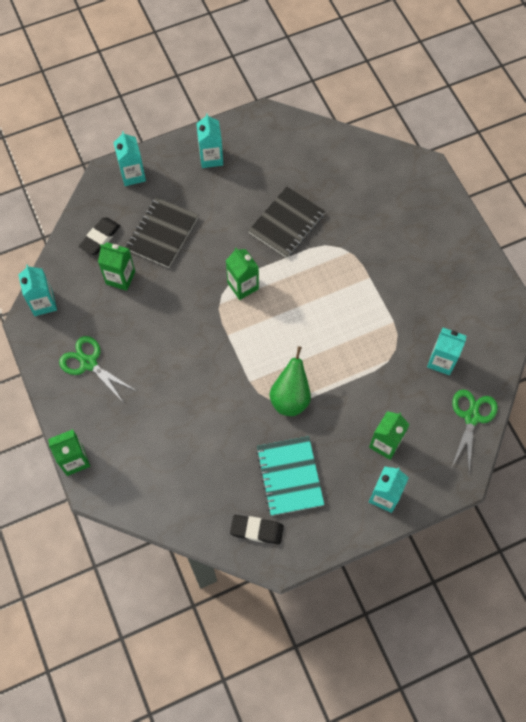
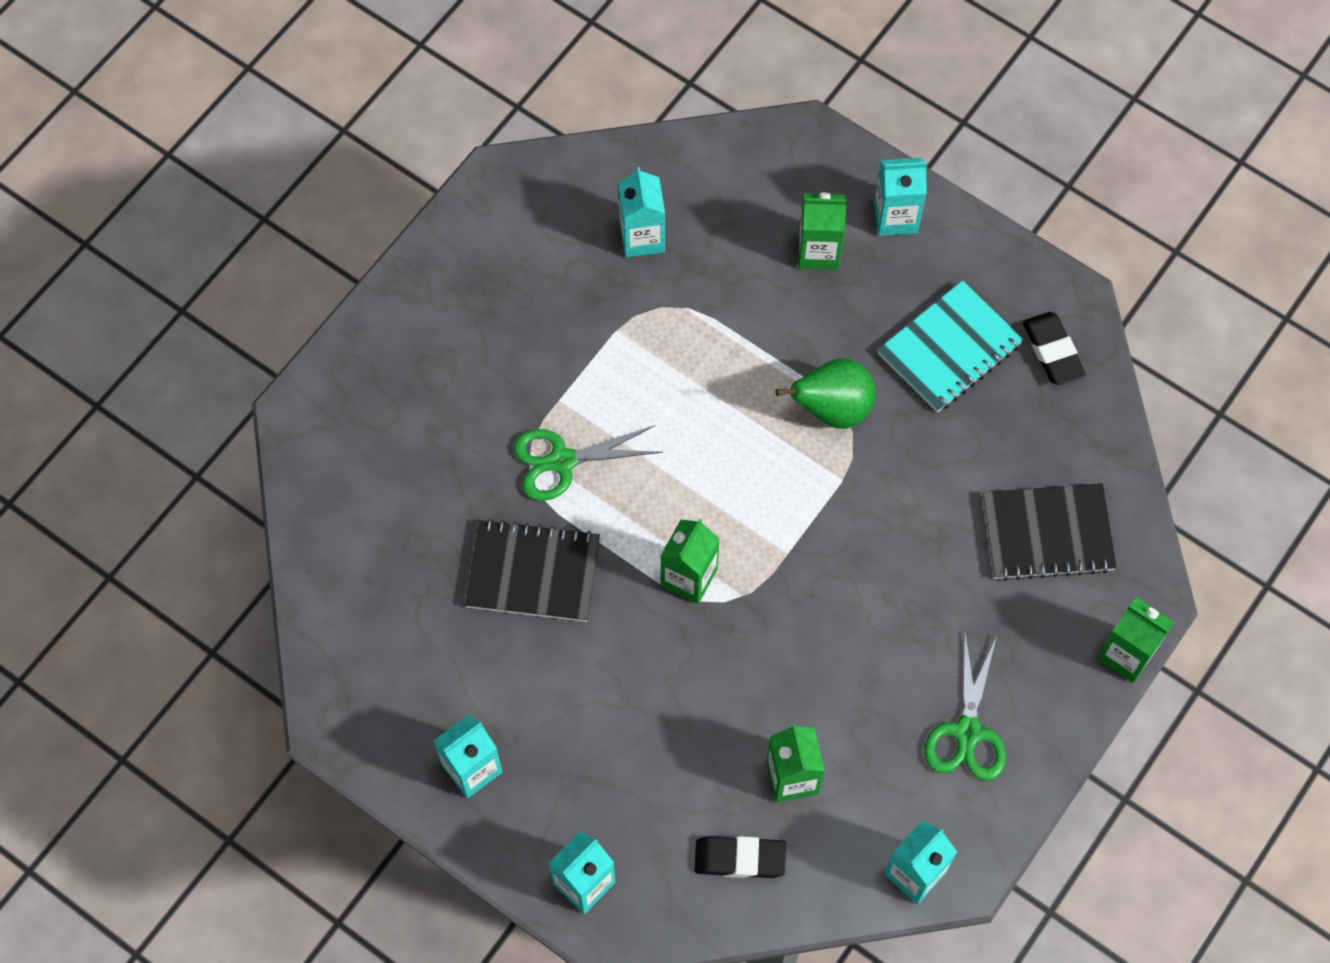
camera: 120 degrees left, 0 degrees up
(162, 234) = (670, 760): black notebook -> black notebook (1047, 533)
(471, 417) = (706, 162): green scissors -> green scissors (562, 461)

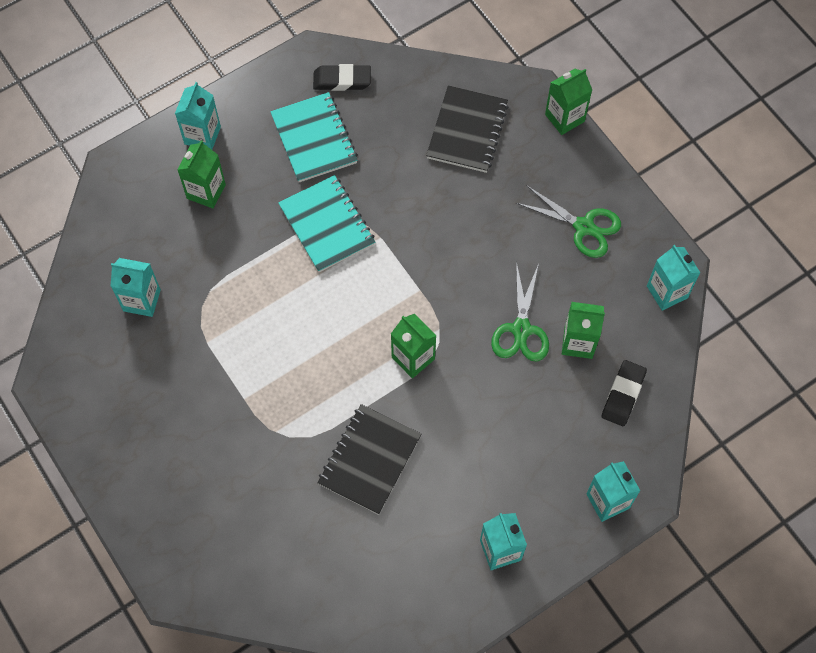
camera: 70 degrees left, 0 degrees up
(562, 461) = (292, 412): green scissors -> green scissors (521, 329)
(832, 409) = (327, 225): green pear -> turquoise notebook

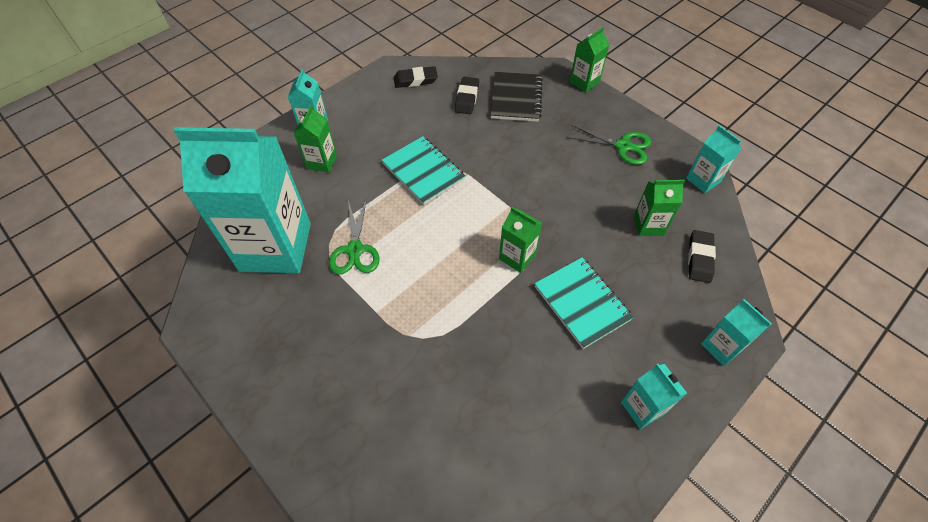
camera: 10 degrees left, 10 degrees down
(142, 300) = (275, 247): turquoise carton -> turquoise carton, size x2.28
(314, 139) = (402, 117): turquoise notebook -> turquoise notebook (581, 303)
(369, 460) = (500, 346): black notebook -> none
(403, 120) = (467, 98): none -> black eraser
(521, 329) = (599, 222): green scissors -> green scissors (355, 250)

